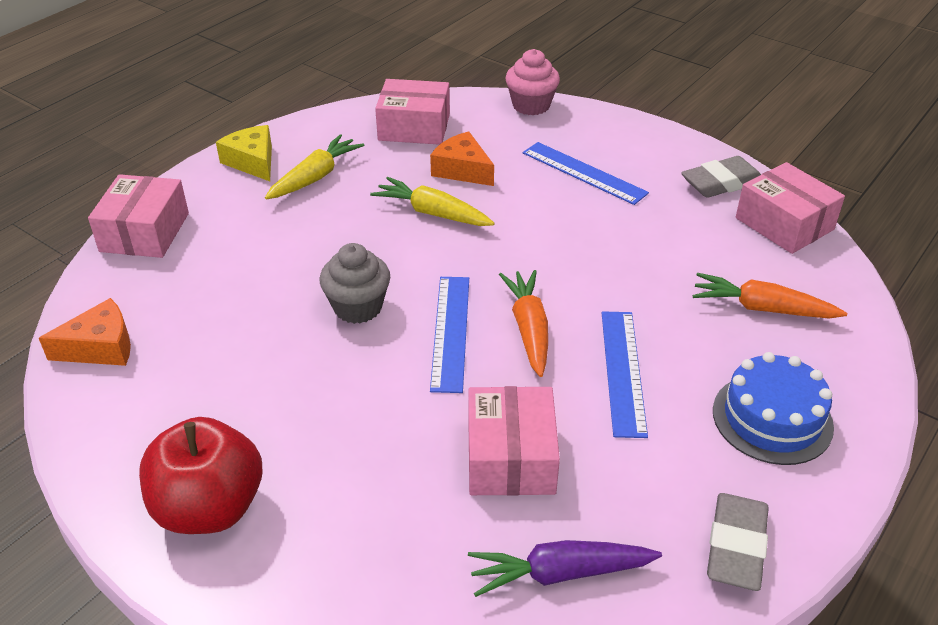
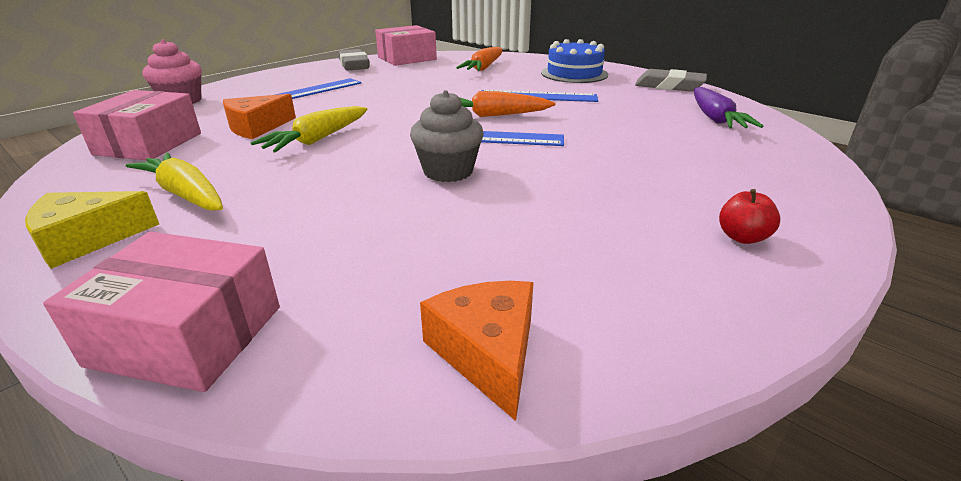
camera: 85 degrees left, 10 degrees down
(210, 508) = (742, 237): red apple -> red apple, size x0.43
(511, 457) = (625, 125): pink box -> none

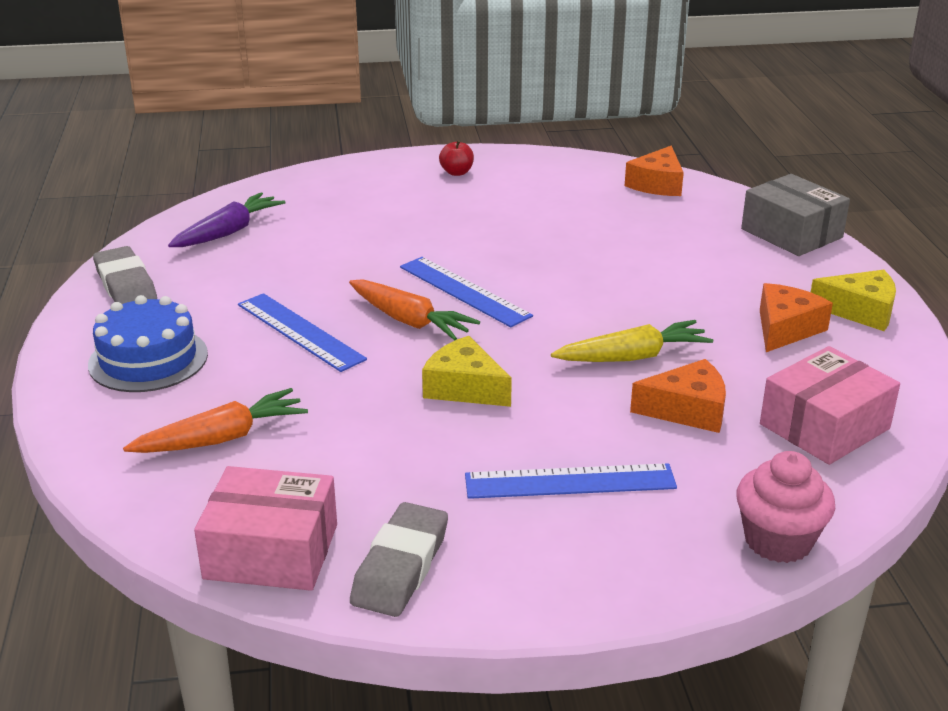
camera: 140 degrees left, 0 degrees up
(186, 194) = (785, 329): yellow carrot -> orange cheese
(187, 335) = (791, 233): pink box -> grey box
(407, 102) = (464, 387): none -> yellow cheese
(448, 171) = (554, 271): grey cupcake -> none

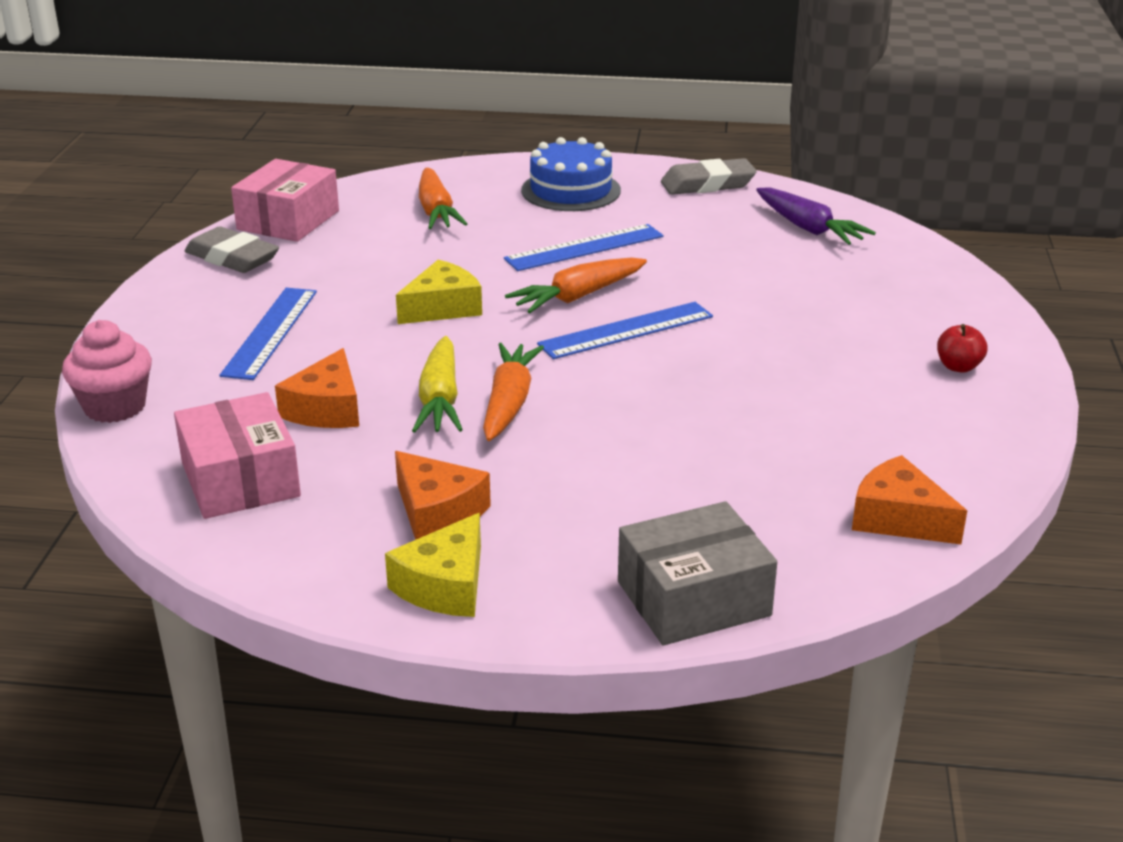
camera: 105 degrees right, 0 degrees up
(616, 325) = (509, 403): none -> orange carrot

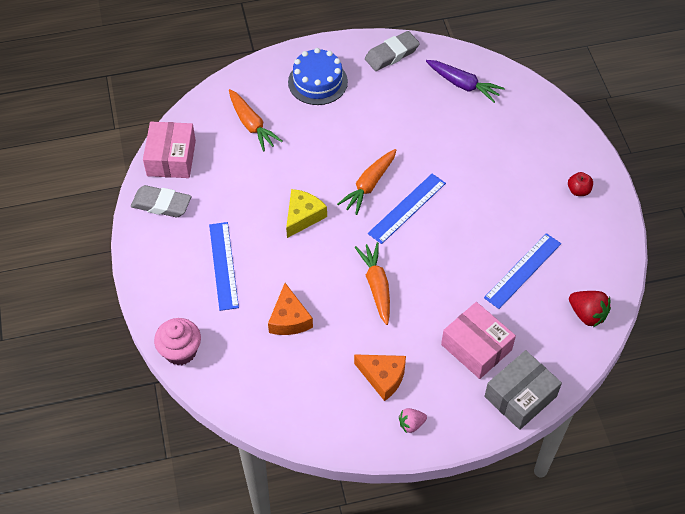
camera: 20 degrees left, 25 degrees up
(240, 479) = (278, 384): pink box -> pink box (476, 347)
(440, 399) = (341, 294): yellow carrot -> none
(445, 585) = (411, 424): yellow cheese -> pink strawberry
(584, 247) = (351, 138): blue ruler -> blue ruler (522, 270)
(898, 518) = (587, 314): orange cheese -> red strawberry

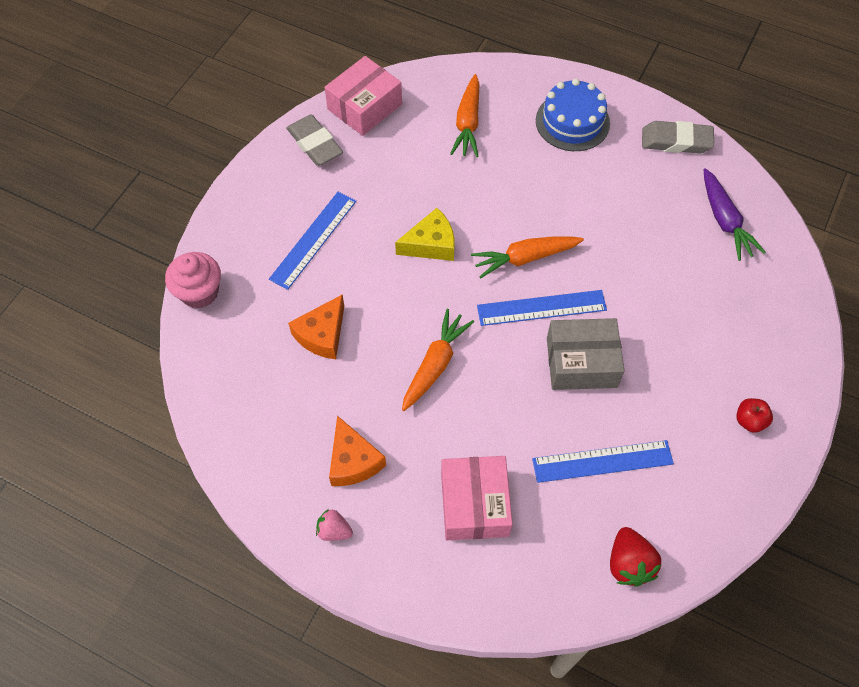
camera: 40 degrees right, 5 degrees up
(520, 396) = (470, 593): grey box -> grey box (581, 362)

